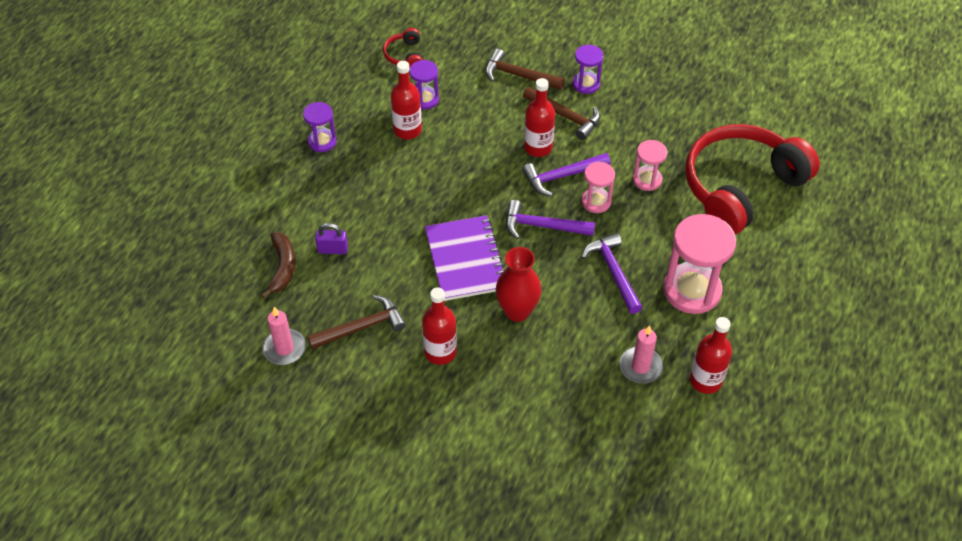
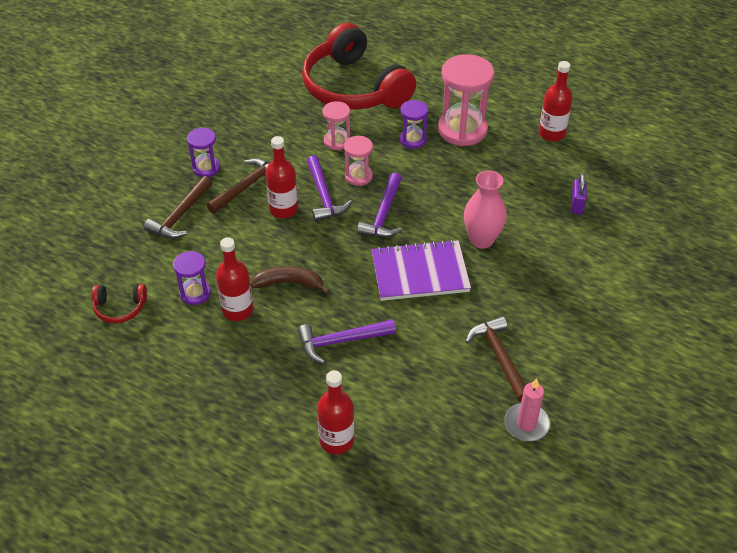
camera: 85 degrees left, 5 degrees down
(282, 267) = (419, 426): brown banana -> brown banana (289, 283)
(322, 142) = (238, 388): purple hourglass -> purple hourglass (412, 140)
(333, 249) = (398, 380): purple padlock -> purple padlock (576, 205)
(440, 352) = (528, 297): red bottle -> red bottle (336, 440)
(517, 311) = (482, 240): red vase -> pink vase
(613, 272) = (440, 173): purple hammer -> purple hammer (341, 341)
(640, 367) = (540, 168): pink candle -> none

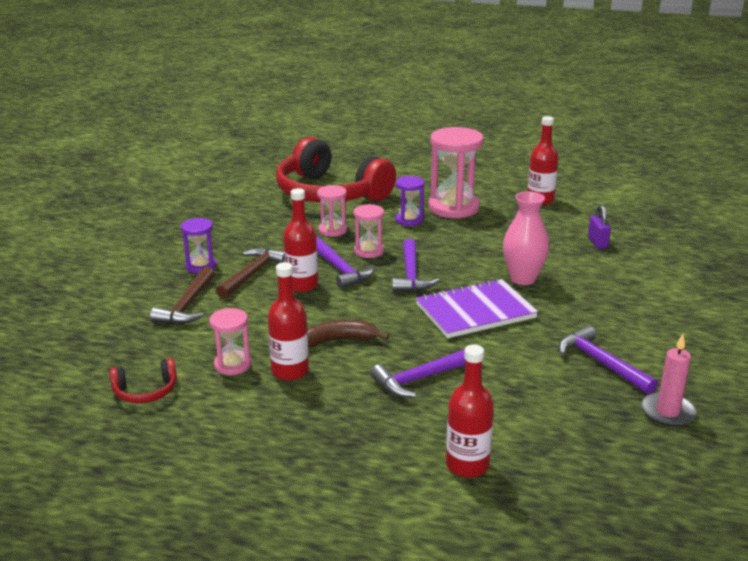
camera: 15 degrees left, 20 degrees down
(195, 293) = (233, 365): purple hourglass -> pink hourglass
(499, 357) = (601, 363): brown hammer -> purple hammer

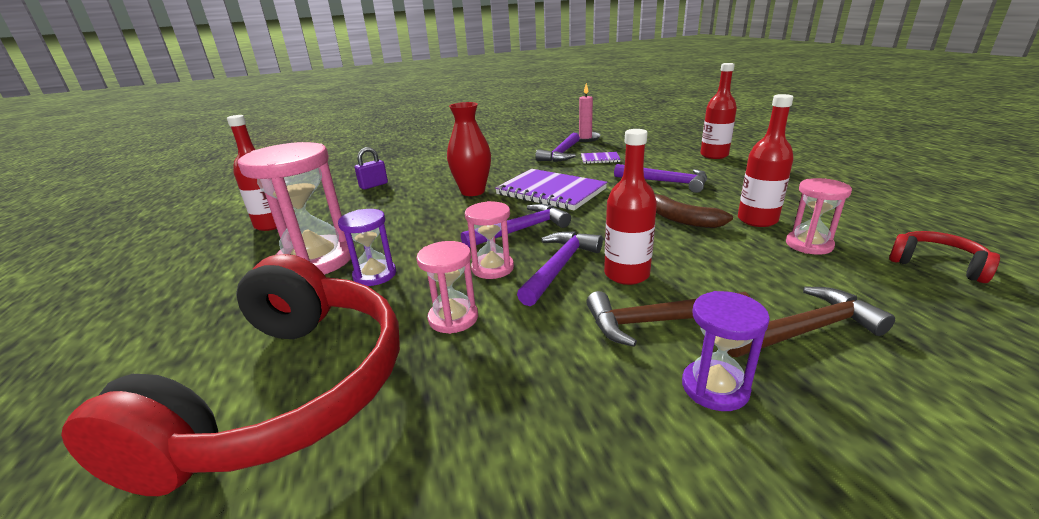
camera: 120 degrees left, 0 degrees up
(523, 279) = (473, 191): pink vase -> red vase
(549, 378) = (600, 159): none -> purple notebook

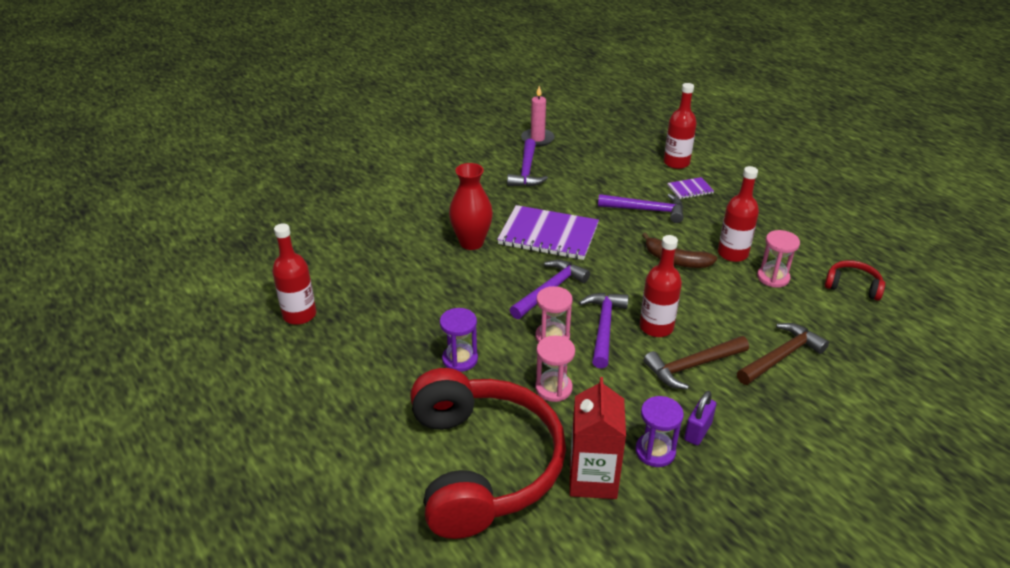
camera: 20 degrees left, 10 degrees up
(315, 260) = (391, 352): pink hourglass -> none
(373, 185) = (356, 244): purple padlock -> purple padlock (697, 431)
(415, 448) = (593, 479): none -> red carton
(600, 159) = (570, 177): purple notebook -> purple notebook (690, 189)
(715, 387) = (739, 407): purple hourglass -> purple hourglass (655, 451)

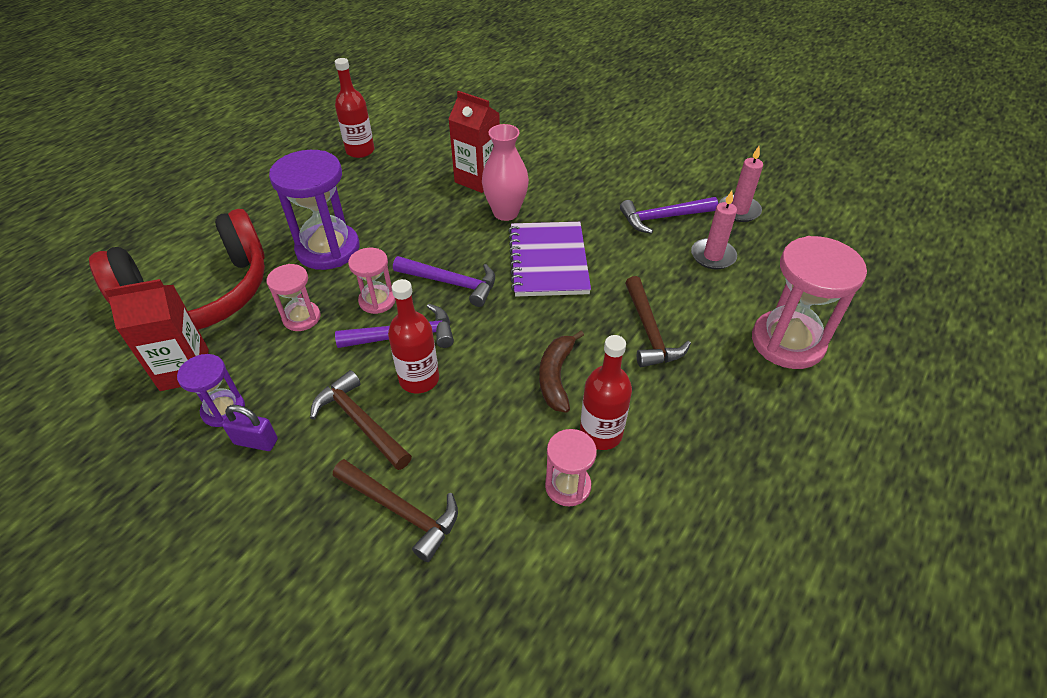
camera: 70 degrees right, 10 degrees up
(410, 248) = (478, 179): none -> red carton
(460, 359) = (328, 249): purple hourglass -> purple hourglass, size x1.86
(471, 242) = (506, 213): red vase -> pink vase
(581, 164) = (713, 256): none -> pink candle
(646, 210) = (649, 331): purple hammer -> brown hammer
(676, 163) = (787, 342): red bottle -> pink hourglass
(690, 189) = (729, 366): purple notebook -> none
(852, 286) = (594, 594): red headphones -> none

